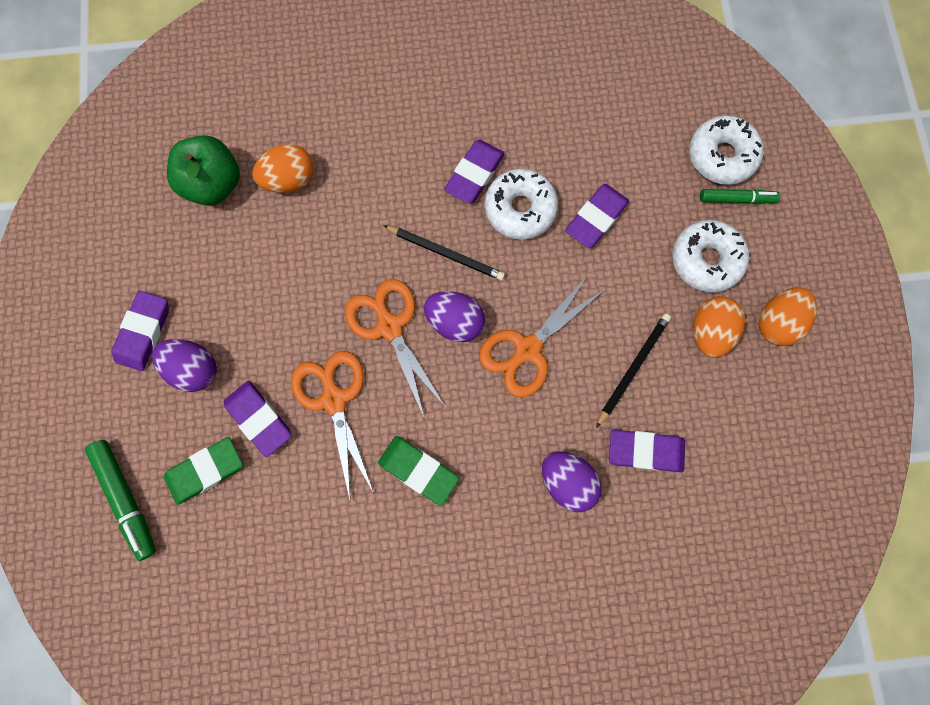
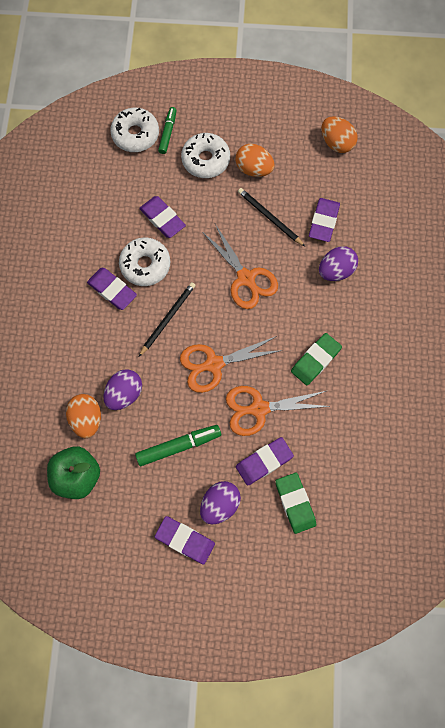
camera: 80 degrees left, 5 degrees down
(127, 498) = (306, 562): green marker -> green marker (178, 446)
(455, 322) = (218, 321): purple egg -> purple egg (124, 394)
(776, 322) = (254, 130): orange egg -> orange egg (336, 143)

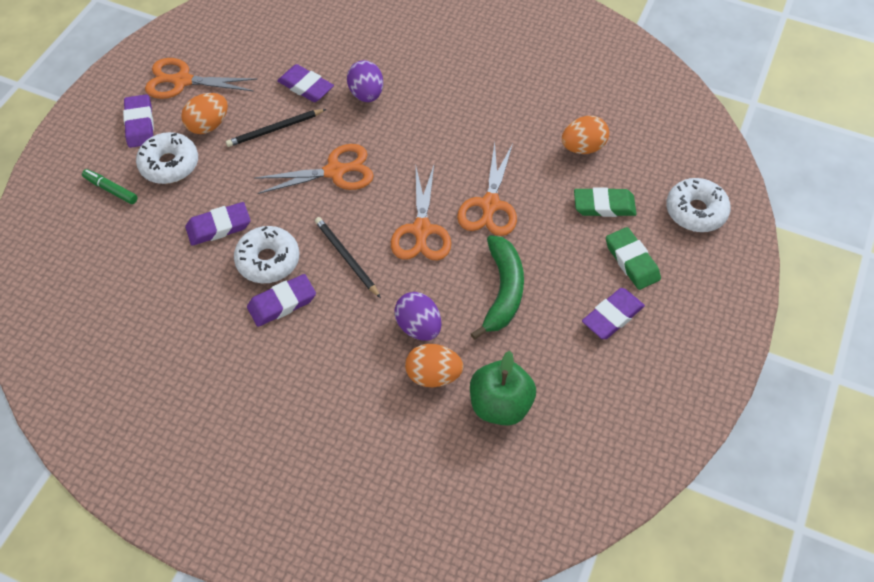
camera: 70 degrees left, 15 degrees down
(135, 134) = (92, 222): white donut -> white donut (695, 211)
(178, 446) = (503, 291): green marker -> green banana
(220, 504) = (583, 272): purple egg -> none
(264, 462) = (550, 218): purple eraser -> purple eraser (140, 124)
(290, 130) = (182, 81): none -> orange scissors
(315, 360) = (457, 141): green eraser -> green eraser (632, 261)
(336, 143) = (222, 48): orange egg -> orange egg (583, 147)

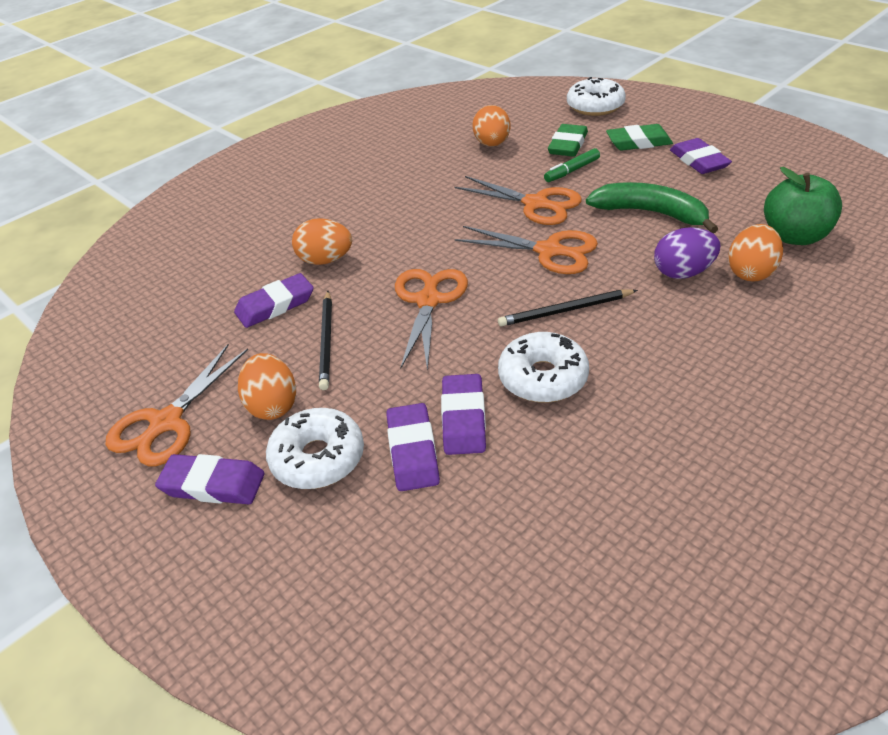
camera: 65 degrees left, 15 degrees down
(111, 190) = (324, 539): green marker -> green marker (572, 171)
(282, 303) = (617, 374): purple eraser -> purple eraser (413, 451)
(366, 94) = (325, 260): purple egg -> orange egg

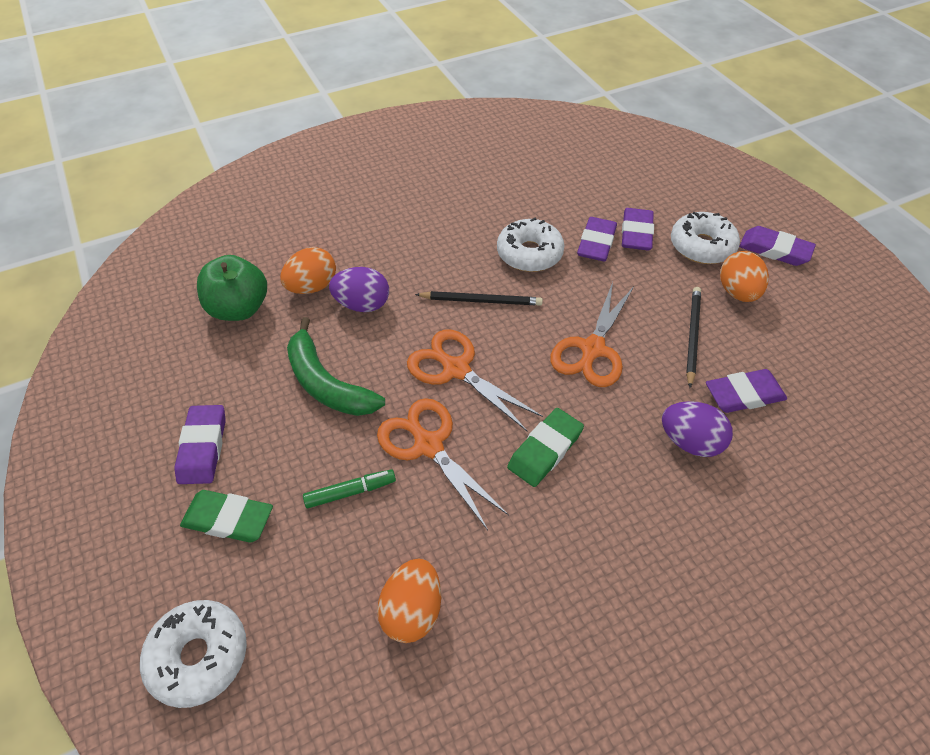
camera: 165 degrees left, 10 degrees up
(166, 423) = (823, 303): orange scissors -> none
(325, 260) = (690, 442): orange egg -> purple egg
(568, 145) = (315, 556): green eraser -> green eraser (545, 450)

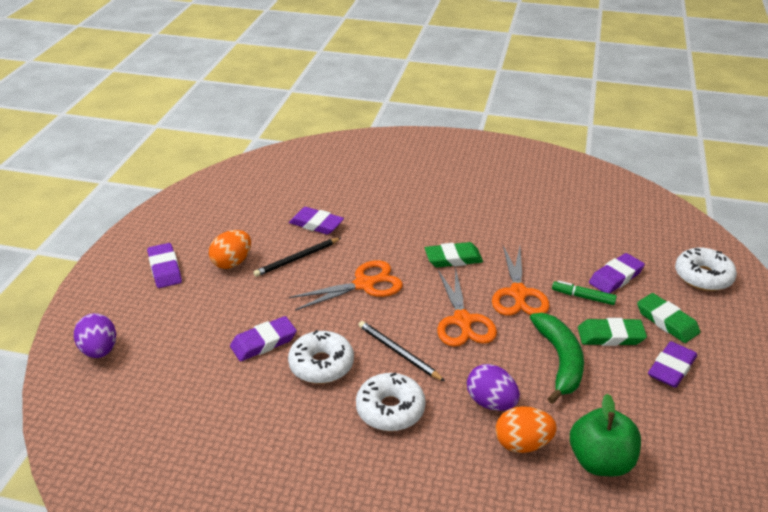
camera: 140 degrees left, 15 degrees down
(288, 450) = (610, 336): none -> green eraser
(412, 610) = (582, 241): orange egg -> none
(636, 233) = (225, 331): purple eraser -> purple eraser (616, 277)
(690, 442) = (374, 224): purple egg -> purple egg (99, 350)
(701, 246) = (201, 297): white donut -> white donut (390, 409)

